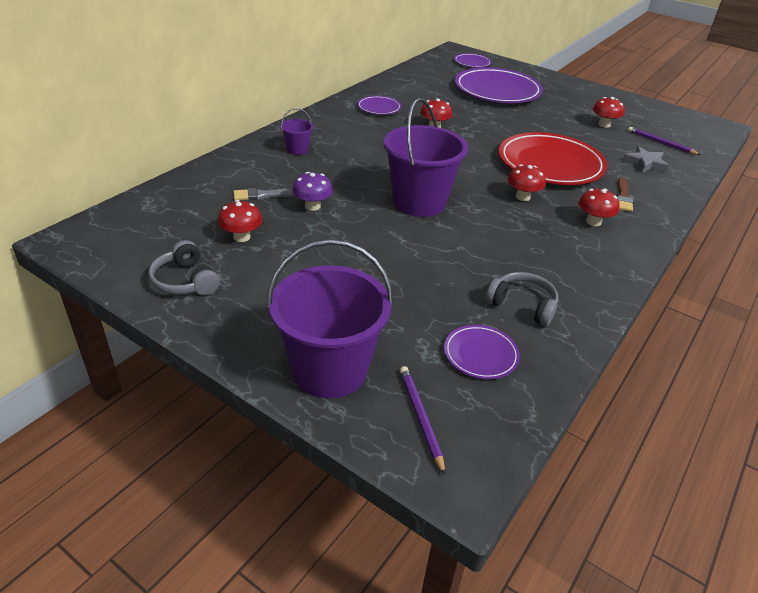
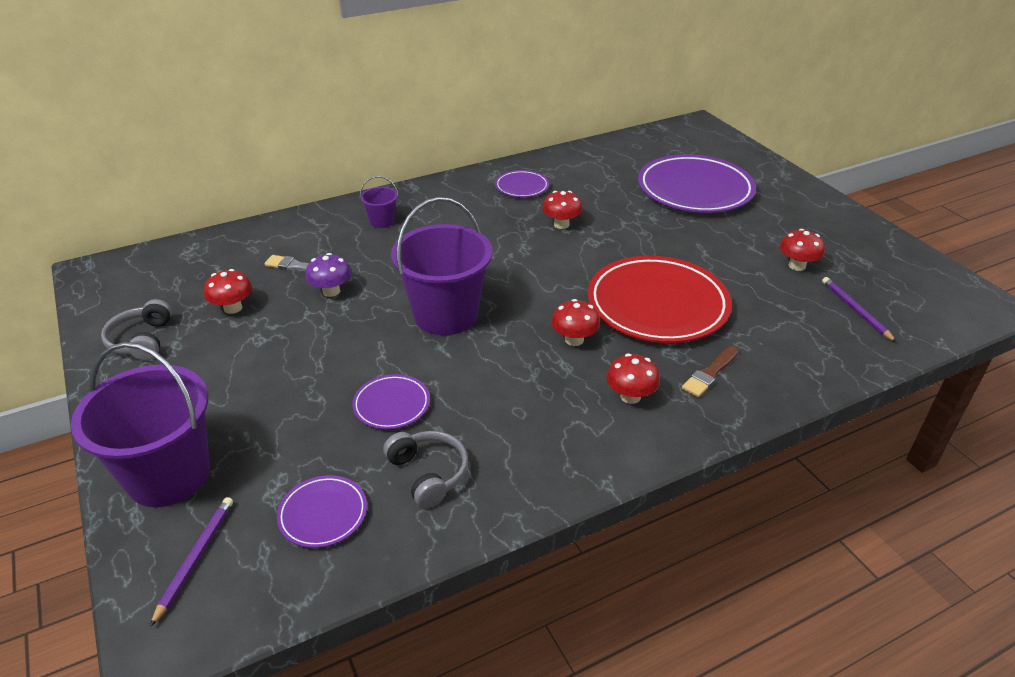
camera: 30 degrees right, 0 degrees up
(472, 63) = (702, 145): purple plate -> purple plate (391, 405)
(645, 163) = (796, 335): grey star -> none

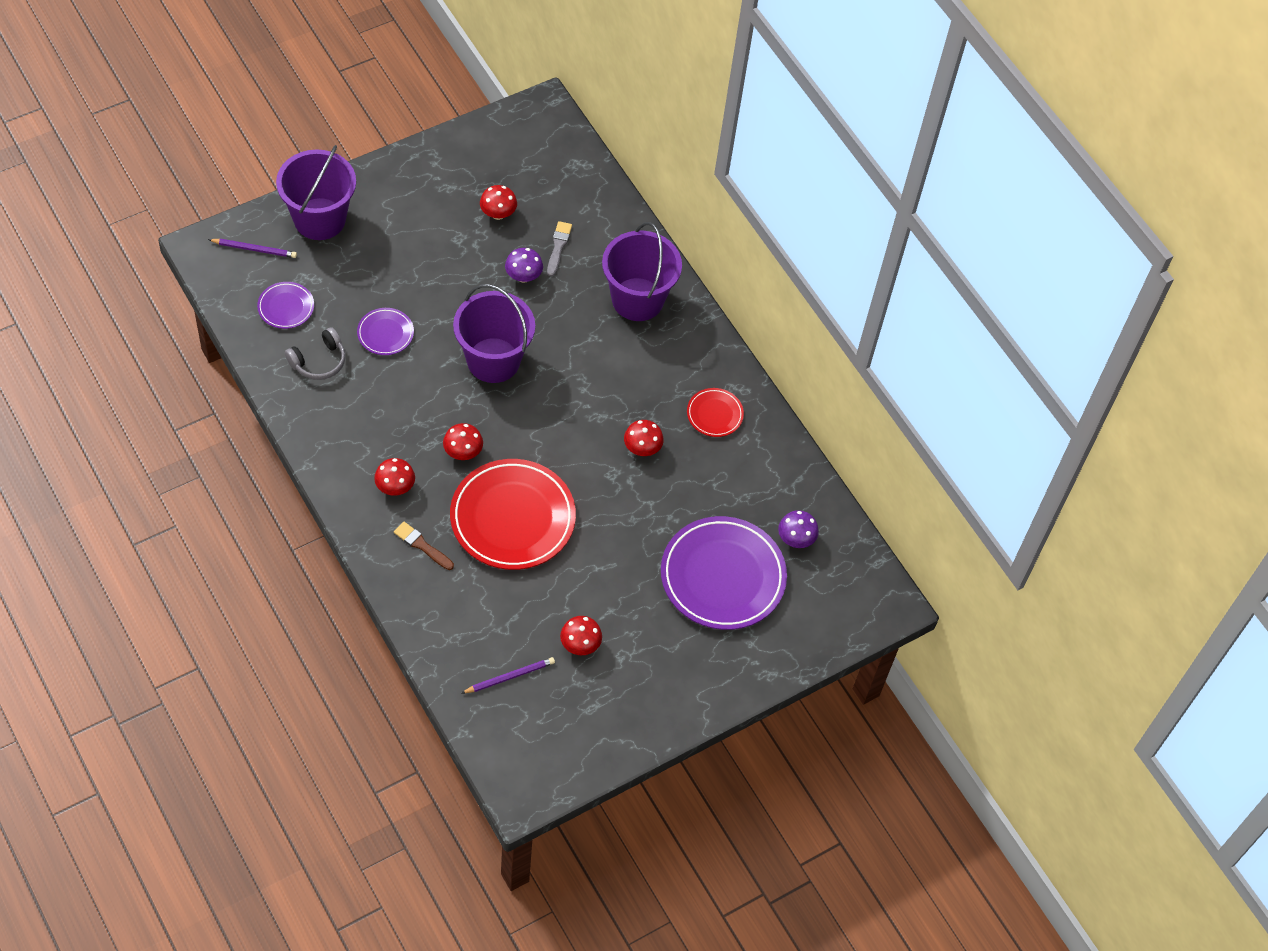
camera: 80 degrees right, 20 degrees up
(142, 340) = (455, 166): grey headphones -> none
(382, 221) = (637, 299): purple bucket -> purple bucket, size x2.24
(522, 187) = (714, 414): purple plate -> red plate
(648, 157) = (795, 539): none -> purple mushroom

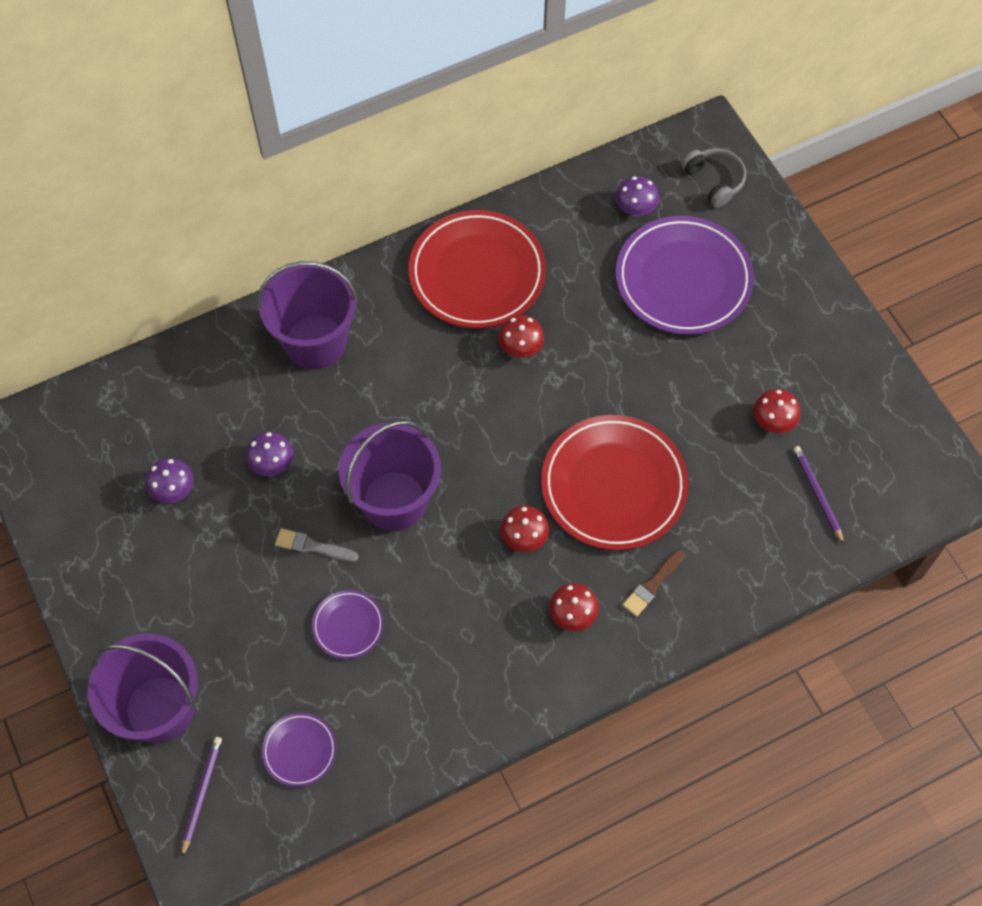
camera: 80 degrees left, 5 degrees up
(319, 361) = (386, 707): grey headphones -> grey headphones (714, 181)
(498, 213) = (173, 490): red mushroom -> purple mushroom
(558, 246) = (231, 423): grey brush -> grey brush (313, 546)
(714, 414) = (477, 273): red plate -> red plate, size x2.12

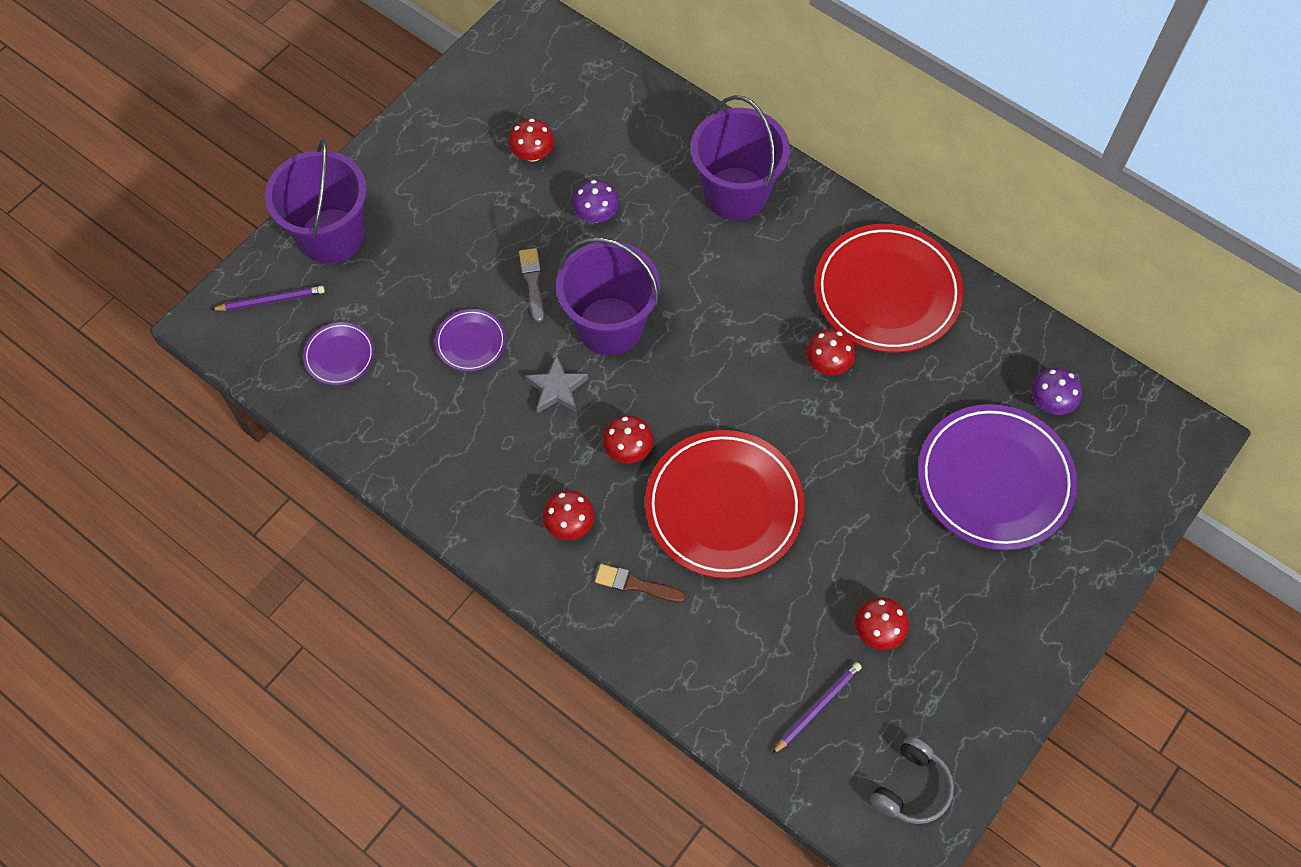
camera: 65 degrees right, 0 degrees up
(173, 490) = (533, 154): purple mushroom -> red mushroom
(434, 571) = (557, 388): none -> grey star
(714, 181) = (1134, 464): grey headphones -> grey headphones (911, 787)

